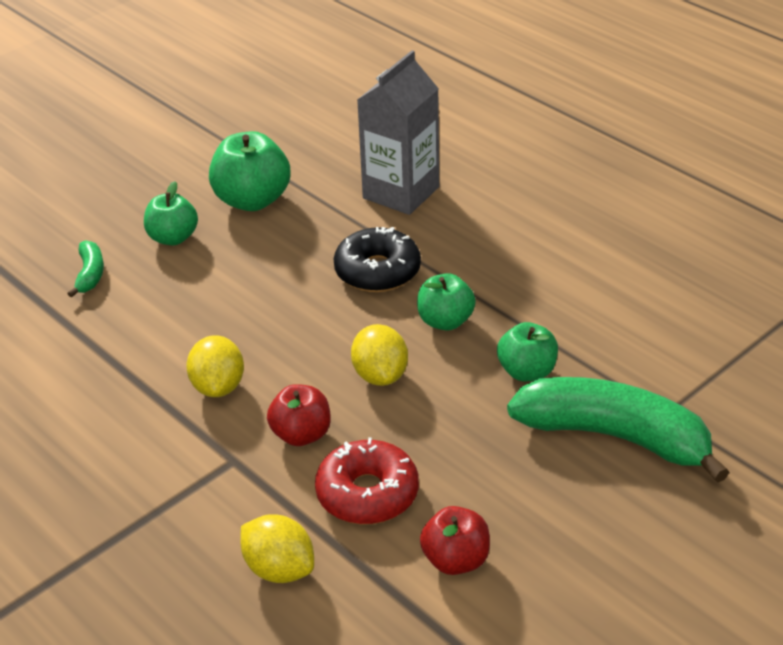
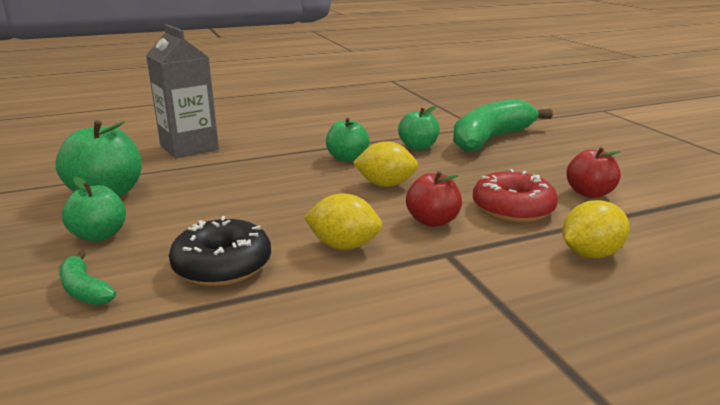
camera: 70 degrees left, 15 degrees down
(90, 274) = (85, 290): green banana -> green banana turned 150 degrees counterclockwise
(377, 271) = (267, 167): black donut -> black donut (222, 265)

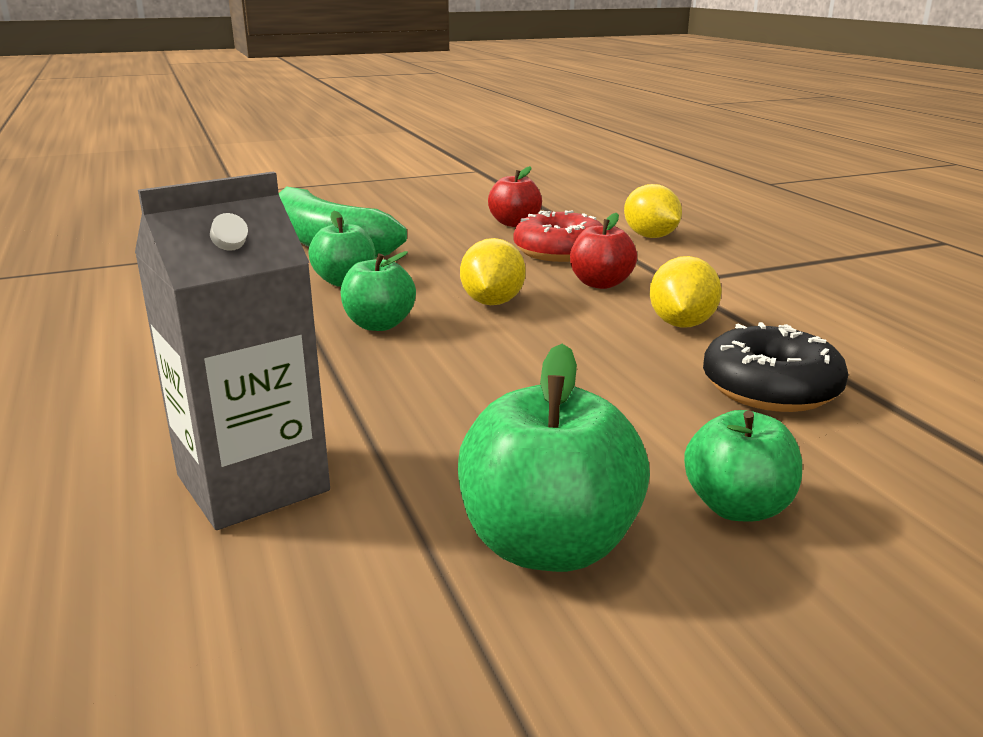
camera: 90 degrees left, 0 degrees up
(85, 290) = (902, 479): green banana -> none

